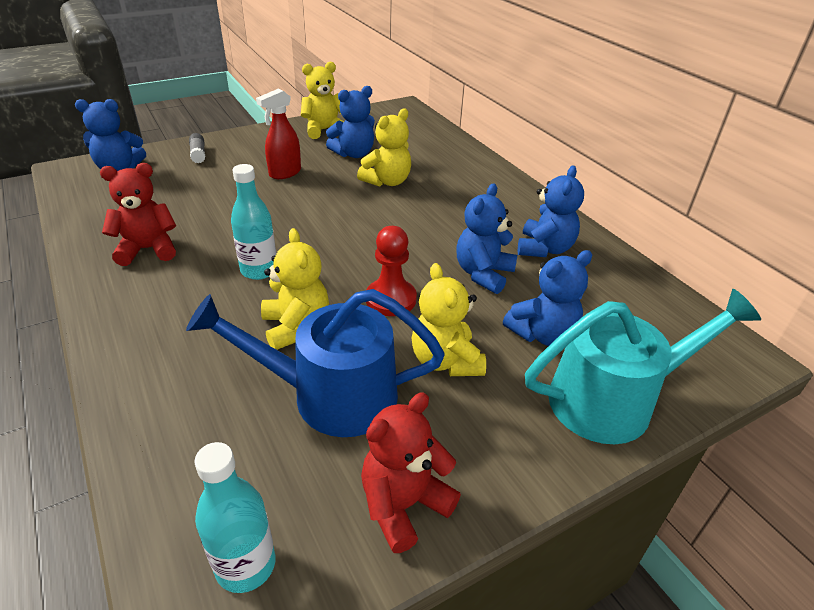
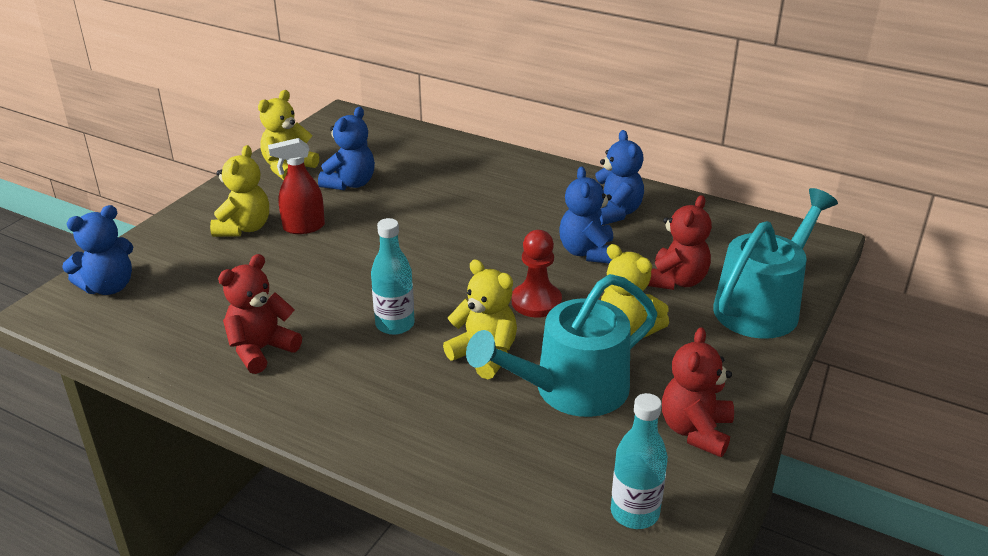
camera: 30 degrees left, 5 degrees down
(198, 154) = (180, 240): grey glue stick -> none
(284, 173) = (303, 227): red spray bottle -> red spray bottle turned 60 degrees clockwise
(331, 395) = (571, 390): blue watering can -> turquoise watering can
(387, 181) = (416, 200): yellow teddy bear -> yellow teddy bear (244, 228)
(543, 334) = (676, 281): blue teddy bear -> red teddy bear

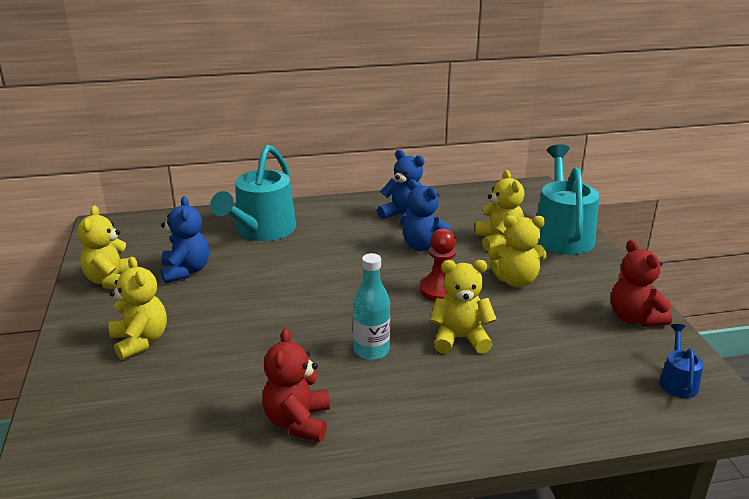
camera: 40 degrees left, 5 degrees down
(109, 287) = (74, 449): blue teddy bear -> none
(303, 227) = (194, 318): red spray bottle -> none
(571, 390) = (540, 332): turquoise watering can -> turquoise watering can (262, 230)
(634, 513) = (677, 381): turquoise bottle -> blue watering can
(676, 281) = (498, 240): red teddy bear -> yellow teddy bear

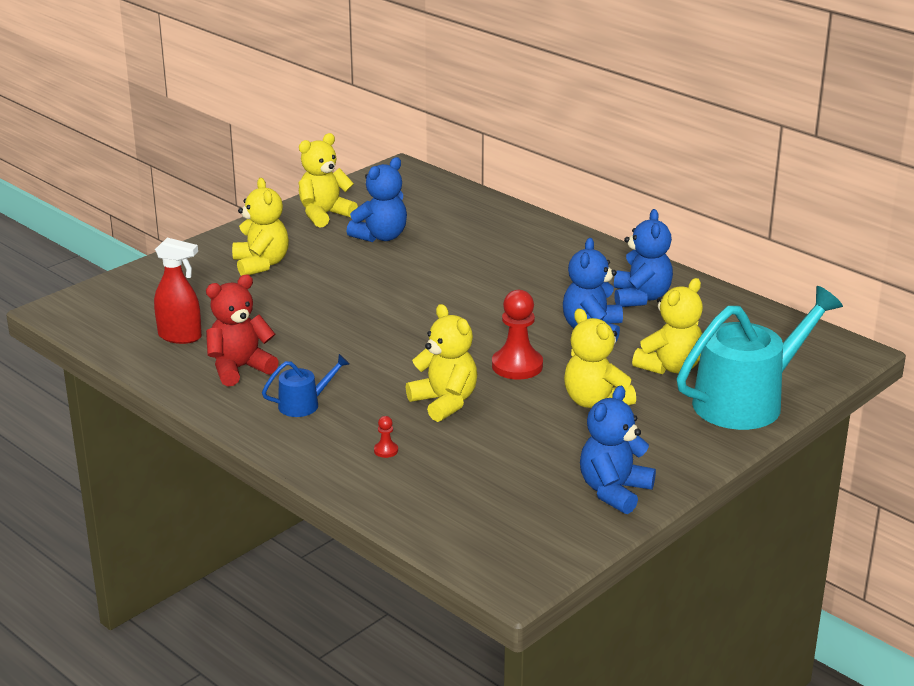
camera: 55 degrees right, 0 degrees up
(140, 341) = (261, 264): yellow teddy bear -> yellow teddy bear turned 45 degrees counterclockwise
(199, 436) = (180, 336): none -> red spray bottle
(262, 230) = (498, 239): turquoise watering can -> none
(371, 350) = (371, 366): turquoise bottle -> none
(505, 393) = (386, 450): none -> red pawn
(634, 318) = (614, 491): red teddy bear -> blue teddy bear
(677, 381) = (520, 542): blue watering can -> blue watering can (304, 404)

